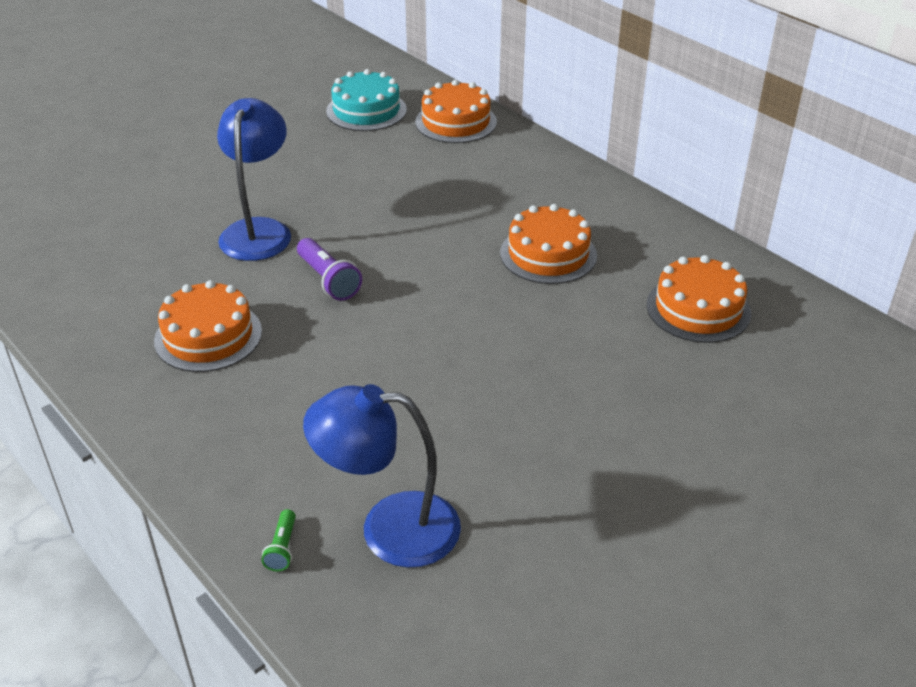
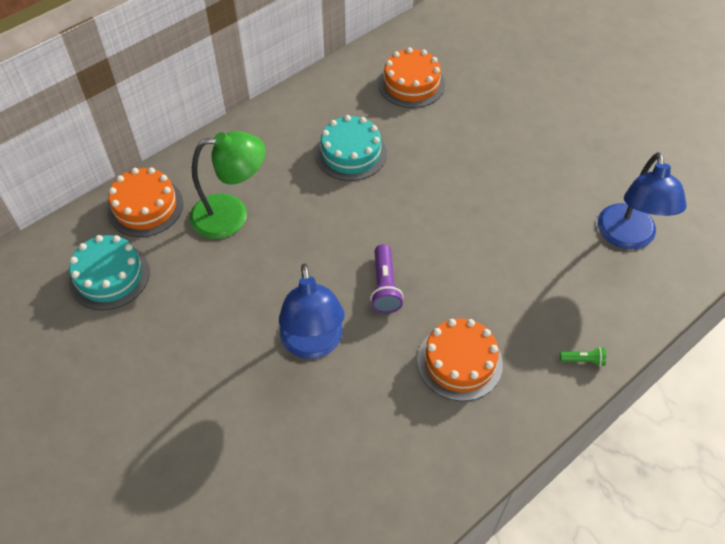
camera: 90 degrees left, 15 degrees up
(259, 230) = (313, 344): blue lamp -> blue lamp turned 105 degrees counterclockwise
(282, 548) = (655, 290): green flashlight -> green flashlight (583, 360)
(328, 280) = (384, 287): purple flashlight -> purple flashlight turned 120 degrees clockwise
(444, 173) = (231, 214): none -> green lamp
(548, 254) = (351, 153): orange cake -> turquoise cake

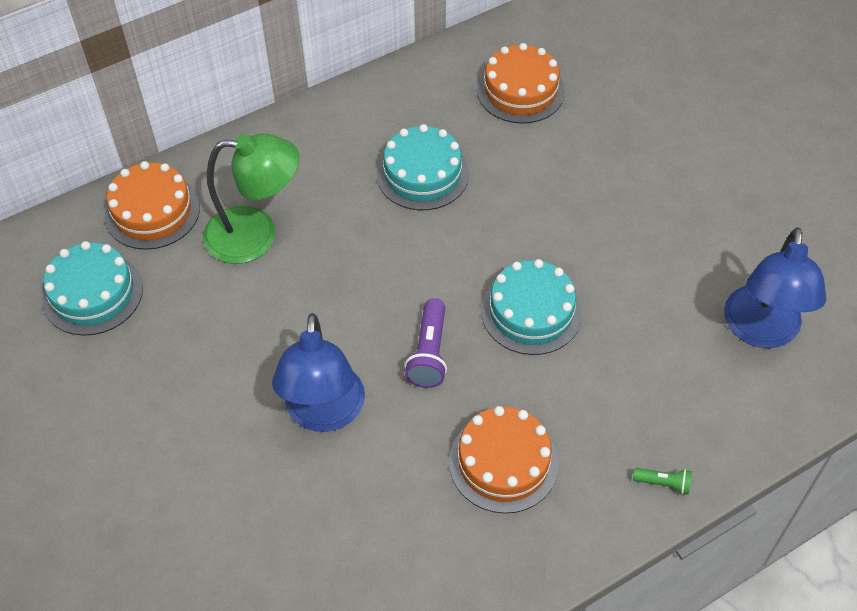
camera: 10 degrees right, 0 degrees up
(455, 245) = (531, 312): none -> turquoise cake

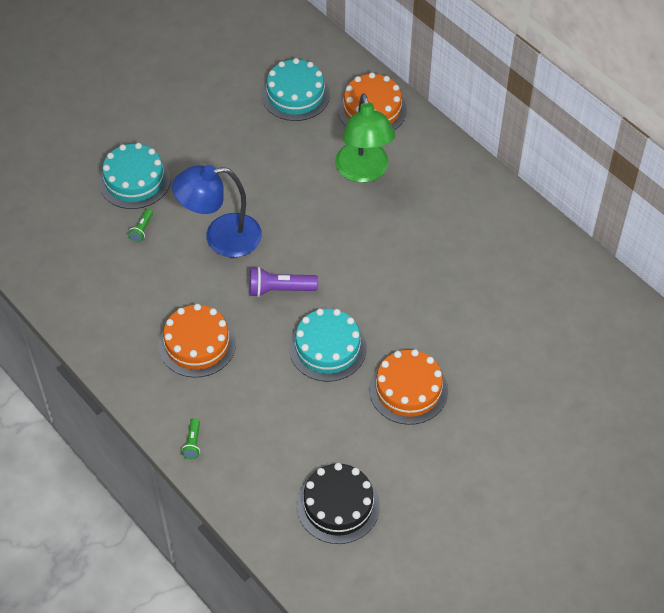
camera: 80 degrees right, 0 degrees up
(284, 517) = (142, 229): none -> green flashlight
(422, 174) = (446, 262): turquoise cake -> turquoise cake (134, 180)
(520, 90) = (556, 318): orange cake -> orange cake (408, 390)
(761, 331) = (338, 505): blue lamp -> black cake

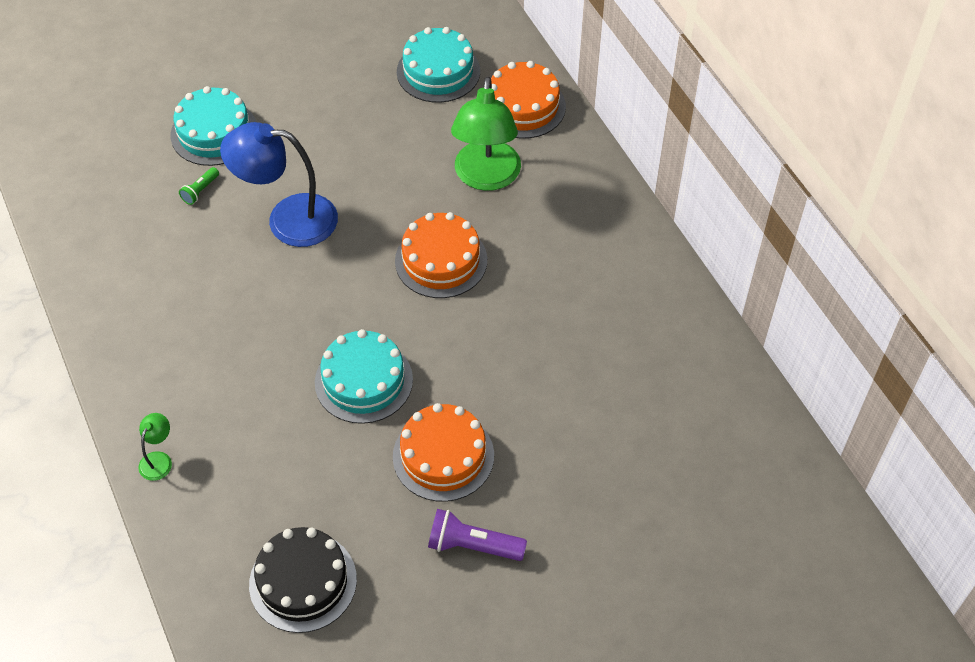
camera: 15 degrees right, 0 degrees up
(193, 443) = (158, 460): green flashlight -> green lamp
(197, 344) = (210, 340): orange cake -> orange cake (441, 260)
(280, 289) = (333, 296): purple flashlight -> purple flashlight (472, 545)

